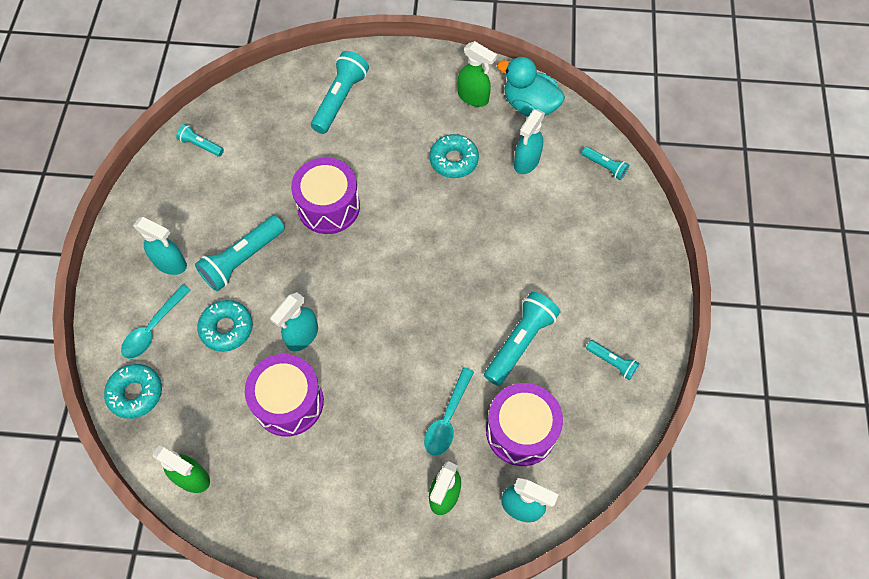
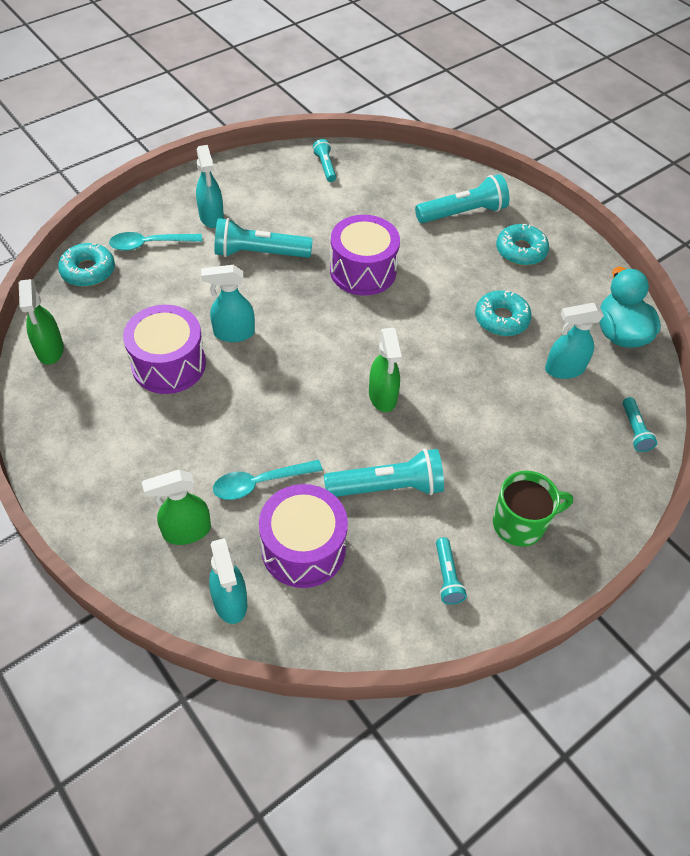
camera: 45 degrees right, 10 degrees down
(227, 328) = (192, 284): turquoise donut -> turquoise donut (520, 251)
(473, 97) = (575, 291): green spray bottle -> green spray bottle (383, 397)
(612, 289) = (520, 524): none -> green mug

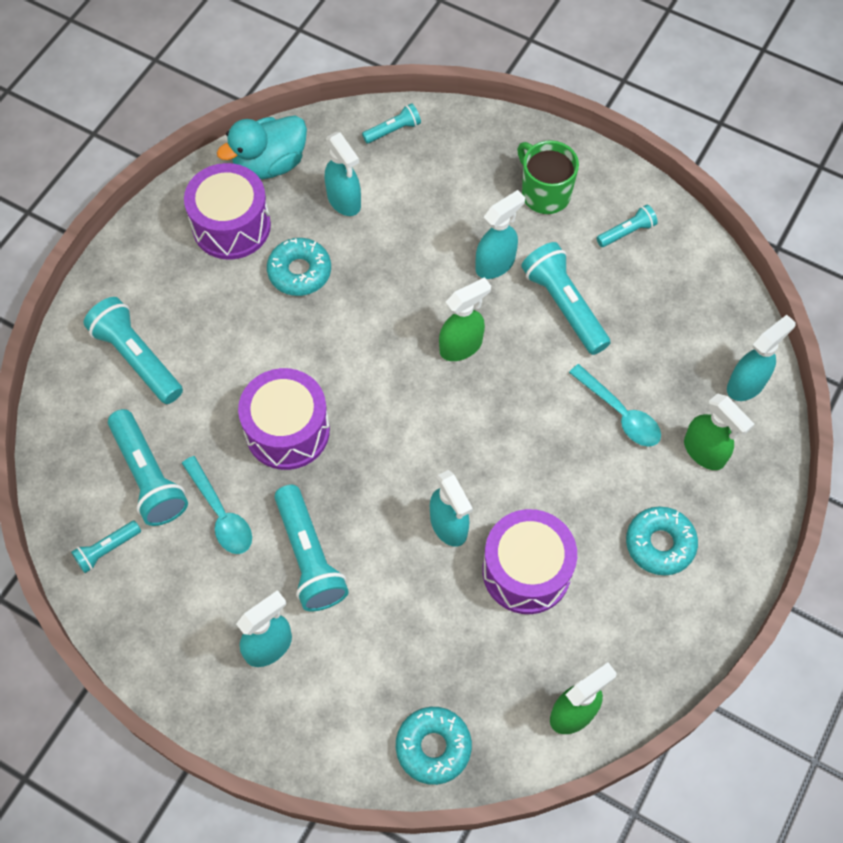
camera: 110 degrees left, 10 degrees up
(149, 244) = (352, 697): turquoise spoon -> turquoise spoon (221, 514)
(303, 548) = (664, 349): purple drum -> purple drum (231, 226)
(366, 196) = (148, 476): none -> turquoise flashlight
(455, 452) = (495, 264): none -> turquoise spray bottle
(520, 251) = (180, 281): turquoise donut -> turquoise donut (660, 544)

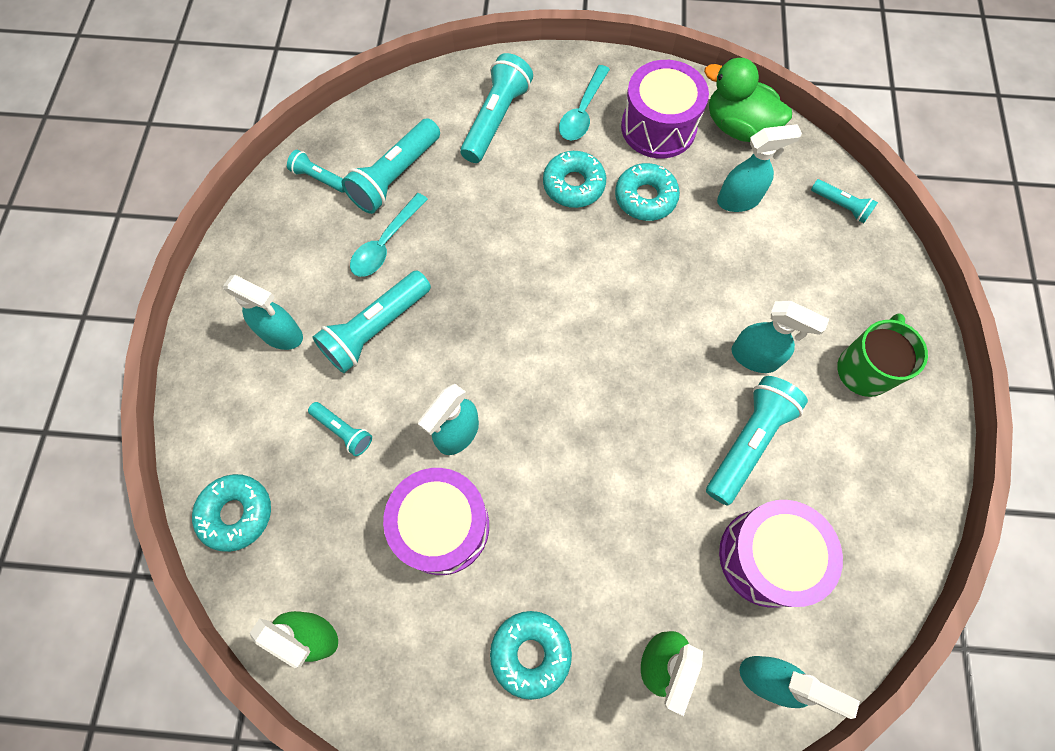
camera: 65 degrees right, 5 degrees up
(252, 324) = (573, 185): none -> turquoise donut
(270, 164) = (738, 127): turquoise duck -> green duck
(287, 431) = (486, 258): purple drum -> purple drum (766, 557)
(344, 201) = (739, 200): turquoise spray bottle -> turquoise spray bottle turned 135 degrees counterclockwise
(461, 346) = (648, 364): green spray bottle -> none
(620, 413) = (657, 550): turquoise spoon -> turquoise spoon (582, 112)
(626, 232) = (873, 470): turquoise flashlight -> turquoise flashlight (343, 431)

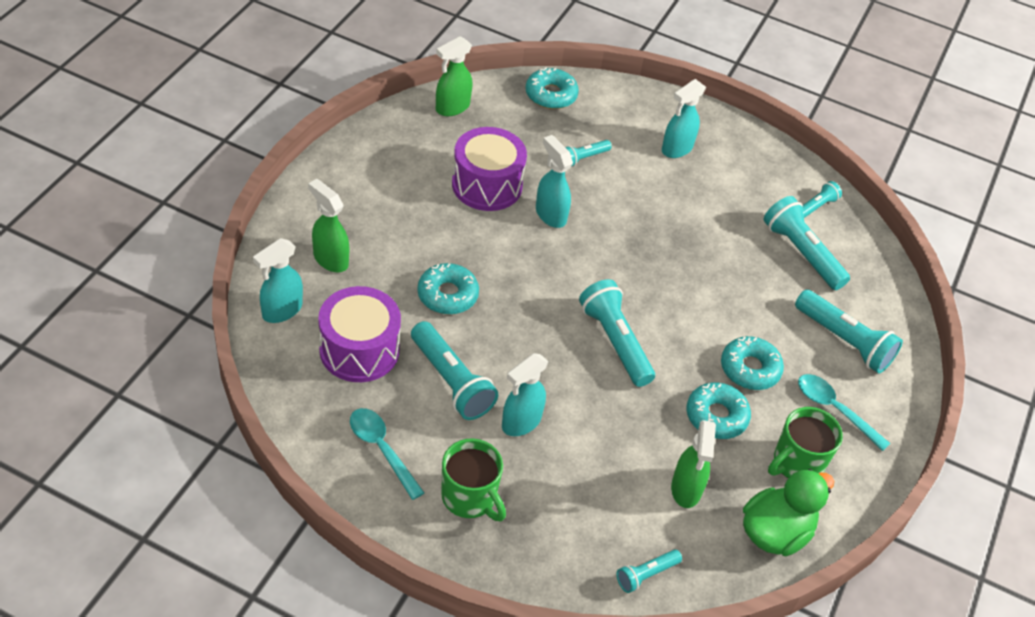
camera: 105 degrees right, 20 degrees down
(376, 329) = (658, 198): turquoise flashlight -> turquoise flashlight (615, 342)
(386, 243) = (735, 227): turquoise spoon -> turquoise spoon (381, 449)
(530, 653) = (378, 198): turquoise donut -> turquoise donut (447, 295)
(658, 127) = (796, 463): purple drum -> green mug
(739, 200) = (686, 489): turquoise spray bottle -> green spray bottle

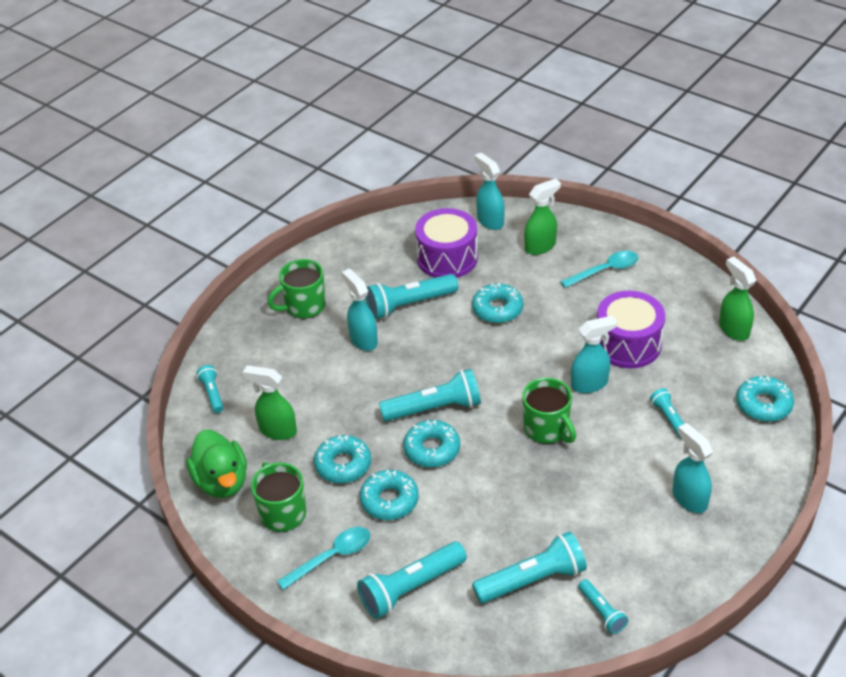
camera: 110 degrees right, 5 degrees down
(381, 449) = (355, 265): turquoise spoon -> turquoise spoon (605, 270)
(620, 247) = (547, 429): none -> green mug
(672, 339) = (432, 449): none -> turquoise donut

